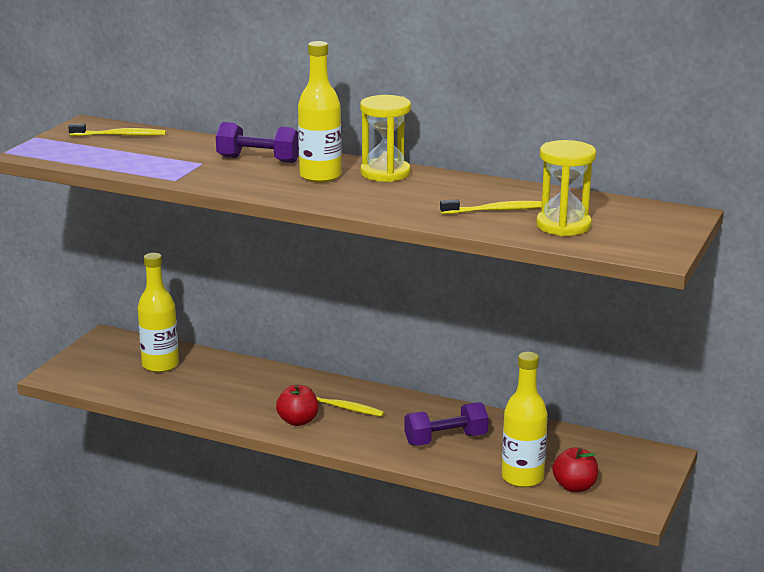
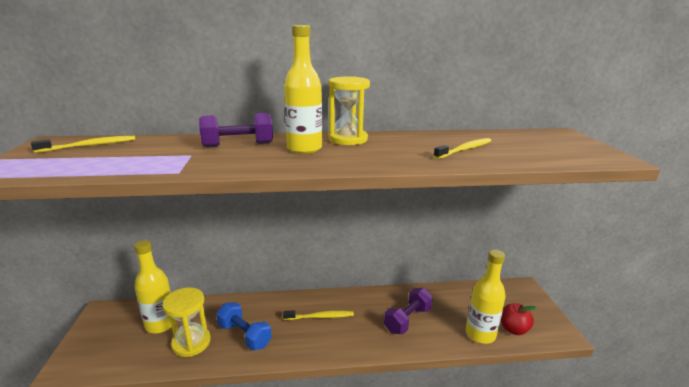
camera: 30 degrees left, 0 degrees up
(241, 399) = (244, 335): none -> blue dumbbell
(298, 421) = (301, 341): red apple -> none
(563, 225) = (523, 151): yellow hourglass -> yellow hourglass (191, 343)

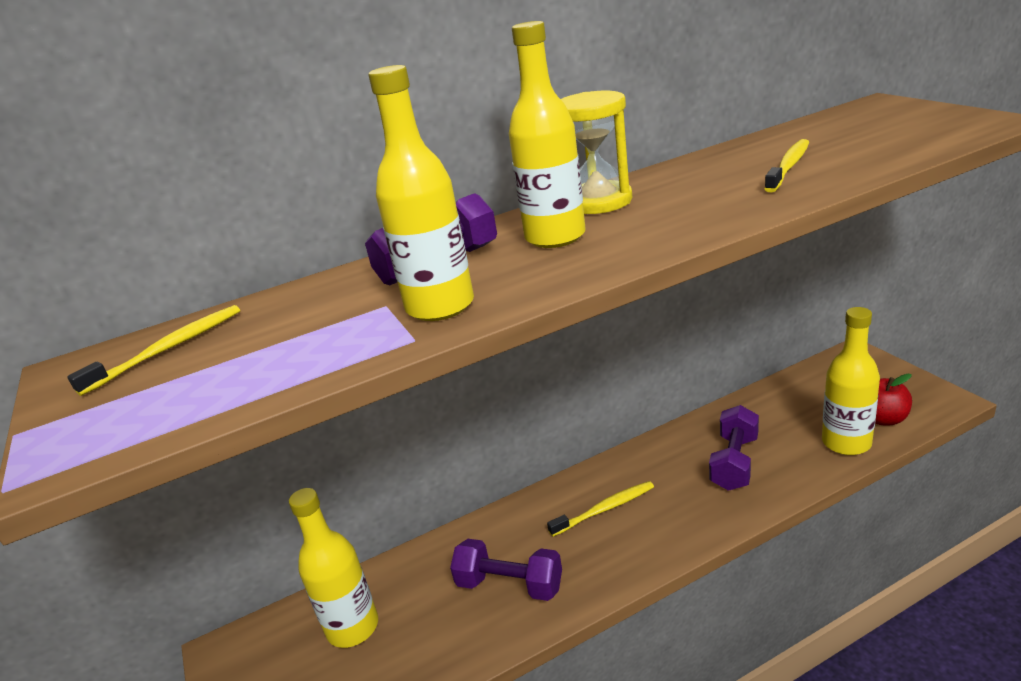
camera: 15 degrees left, 5 degrees up
(191, 343) = (432, 632): yellow hourglass -> none
(210, 162) = (440, 306): none -> yellow bottle
(244, 335) = (509, 585): blue dumbbell -> purple dumbbell

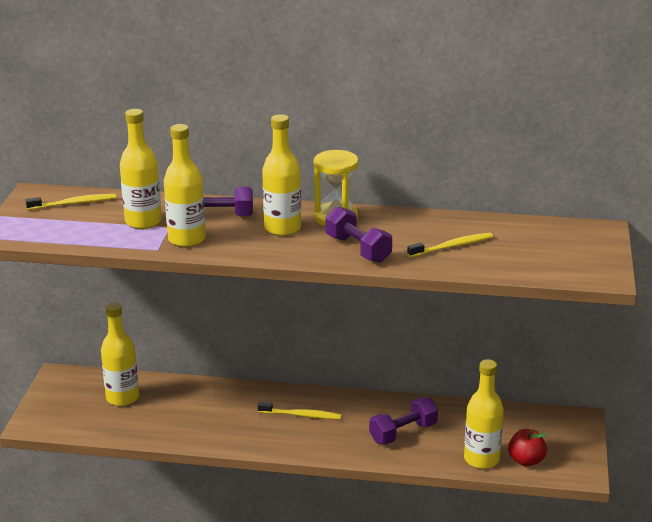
camera: 30 degrees right, 0 degrees up
(330, 318) = (143, 222): none -> yellow bottle
(509, 585) = (211, 421): purple dumbbell -> purple dumbbell (358, 249)

